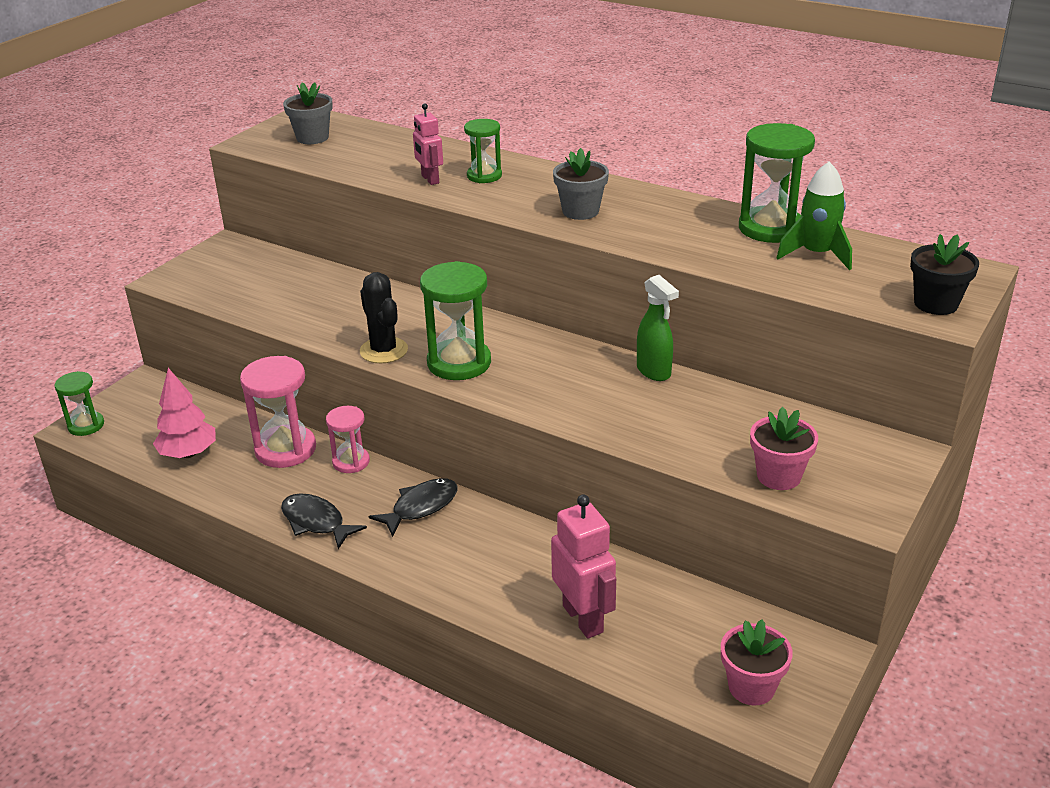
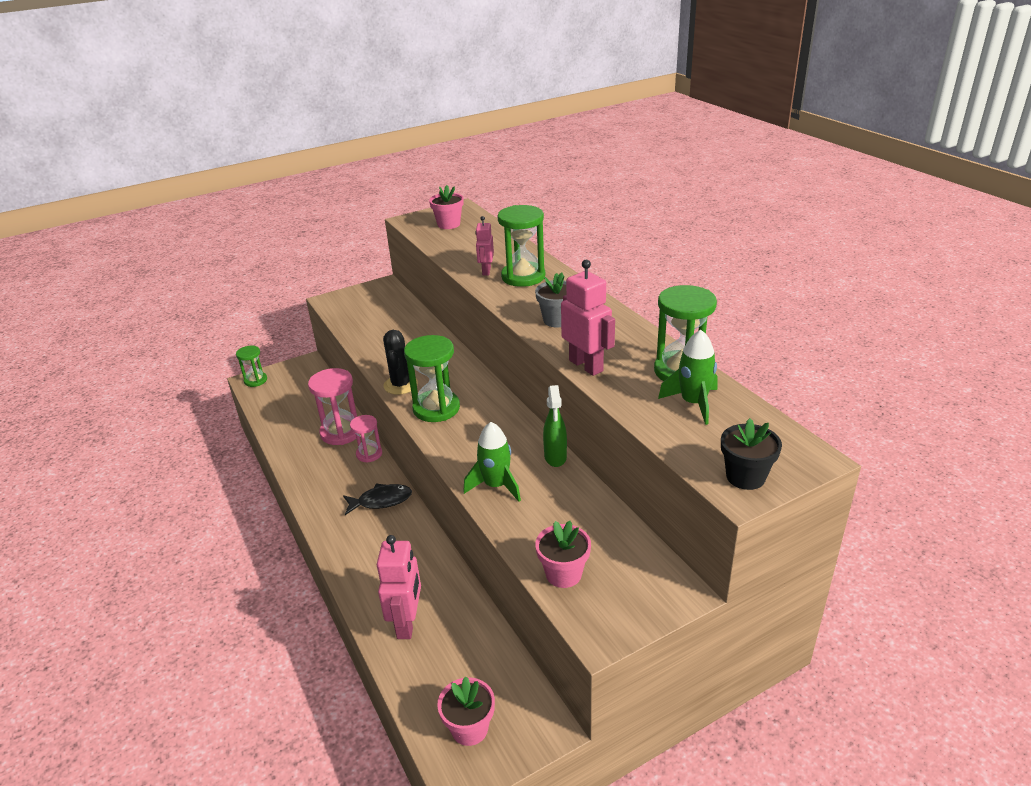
camera: 30 degrees right, 0 degrees up
(188, 453) = (289, 416): pink tree -> none
(312, 138) = (448, 224): grey flower pot -> pink flower pot
(316, 522) = (315, 488): black fish -> none
(484, 176) = (523, 277): green hourglass -> green hourglass, size x1.67
(618, 419) = (496, 486): none -> green rocket
(667, 248) = (586, 365): none -> pink robot

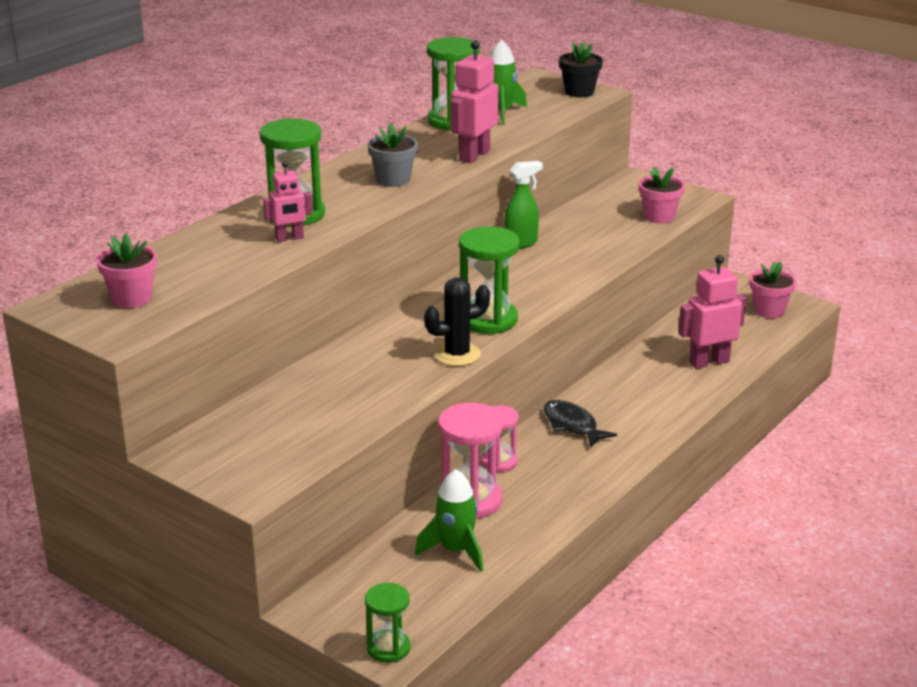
camera: 115 degrees left, 5 degrees down
(496, 486) = (585, 261): green rocket -> green rocket (455, 550)

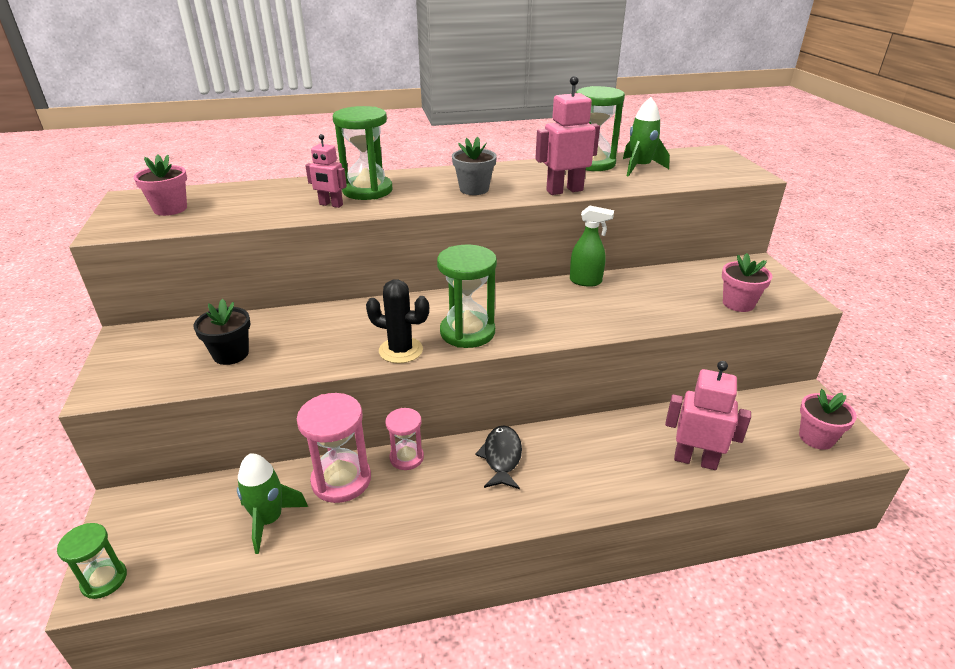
camera: 40 degrees right, 5 degrees up
(579, 92) = (734, 170): black flower pot -> black flower pot (231, 354)

